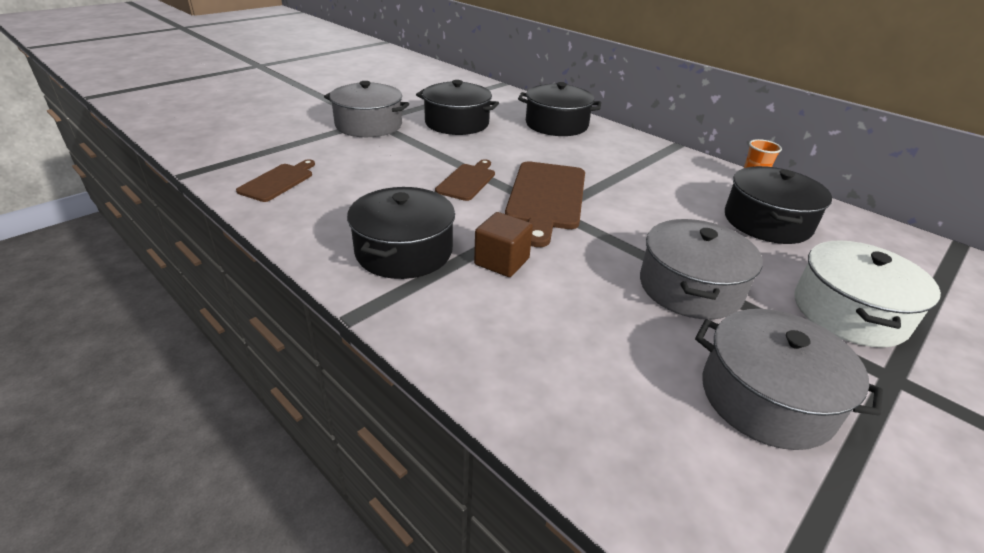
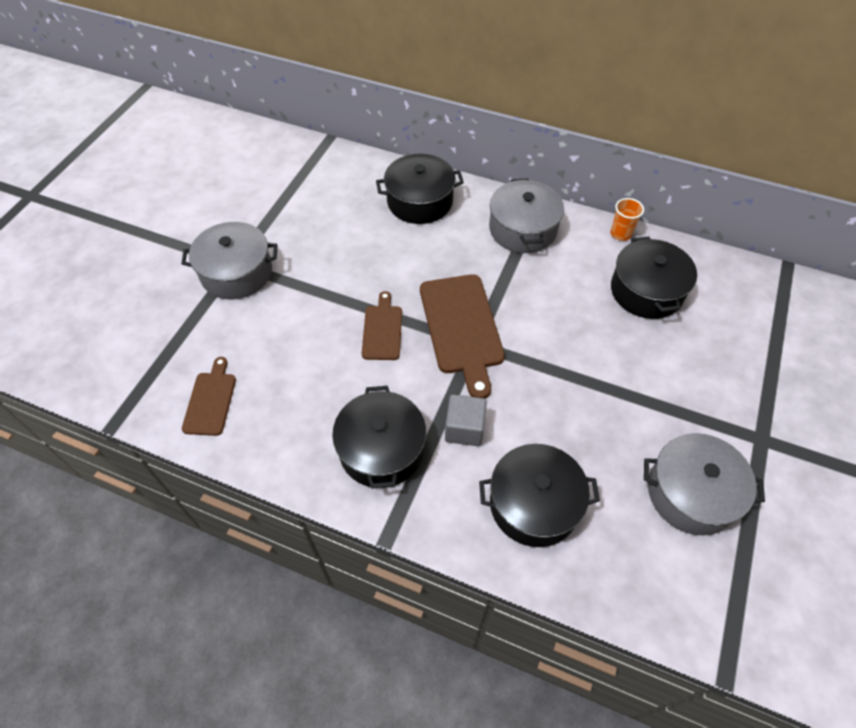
camera: 20 degrees left, 20 degrees up
(457, 123) = (322, 235): black pot -> black pot (534, 504)
(502, 261) = (464, 429): brown cube -> grey cube
(690, 287) = (613, 400): grey pot -> grey pot (523, 229)
(849, 312) = (725, 382): white pot -> none

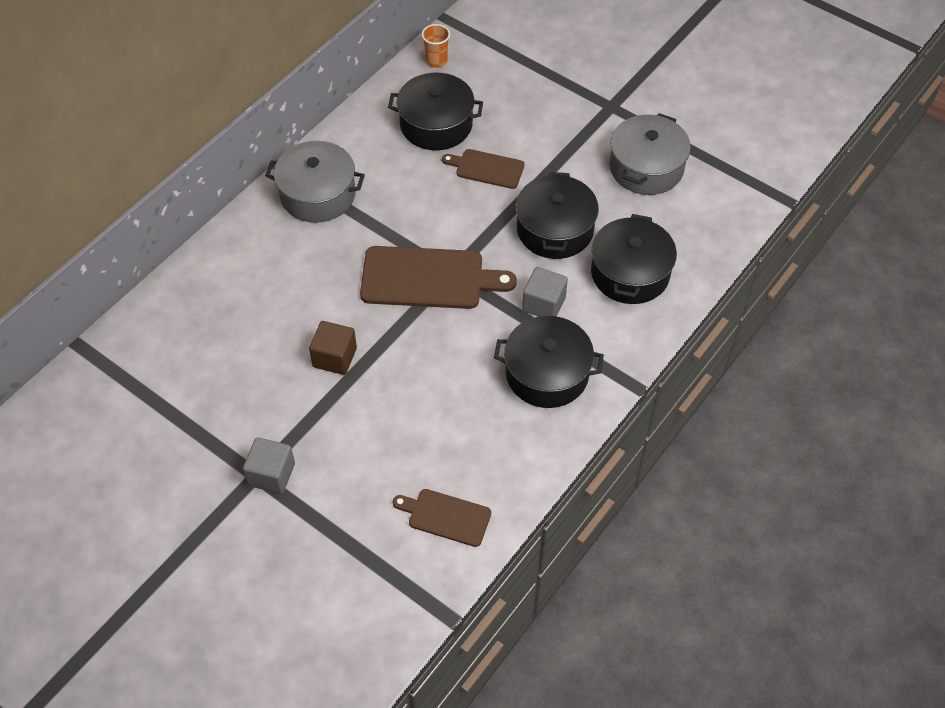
camera: 75 degrees left, 0 degrees up
(236, 272) = (271, 474): grey pot -> grey cube
(356, 283) = (335, 357): none -> brown cube
(382, 330) = (407, 346): brown cutting board -> brown cutting board (487, 168)
(420, 201) = (235, 274): black pot -> black pot (555, 229)
(620, 233) = (357, 119): orange cup -> orange cup (436, 61)

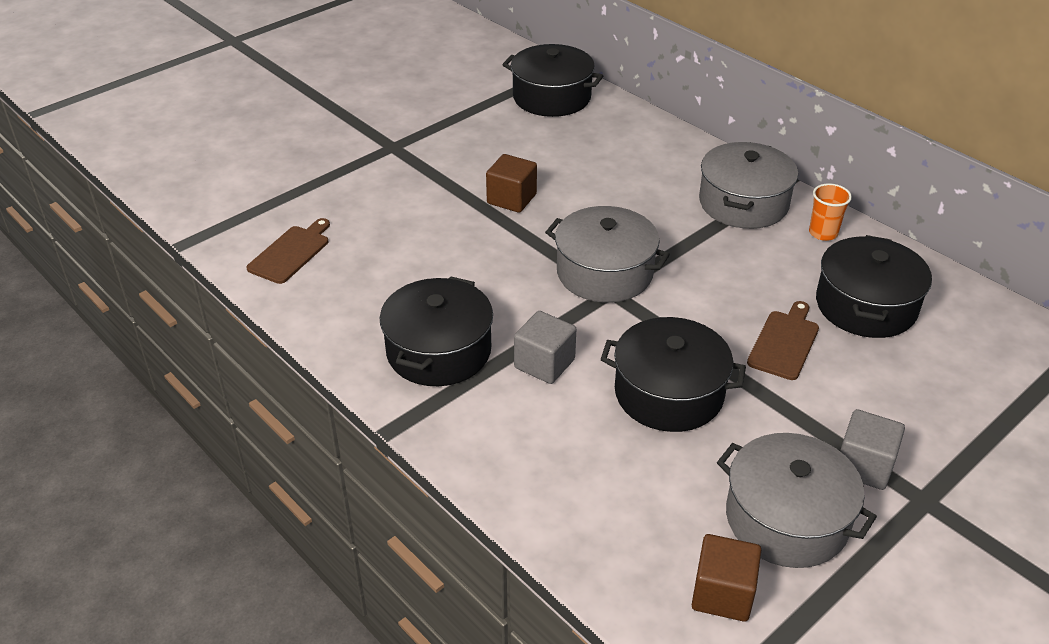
camera: 100 degrees right, 15 degrees down
(271, 474) = (389, 155): grey cube -> grey cube (864, 466)
(428, 278) = (604, 272): brown cutting board -> grey pot
(436, 61) = (994, 319): orange cup -> orange cup (823, 233)
(630, 273) = (578, 459): black pot -> black pot (551, 97)
(710, 195) = (722, 594): none -> brown cube

